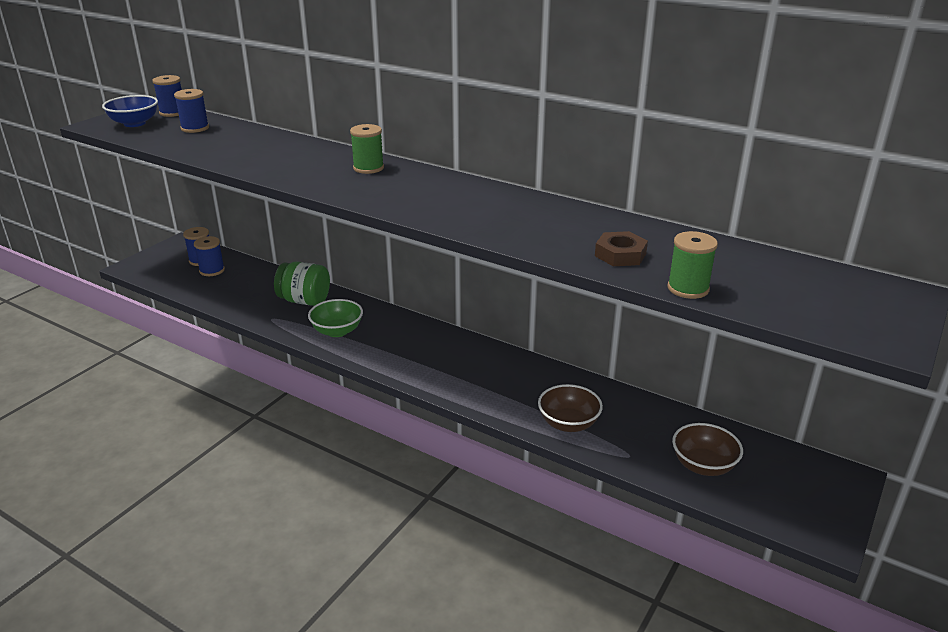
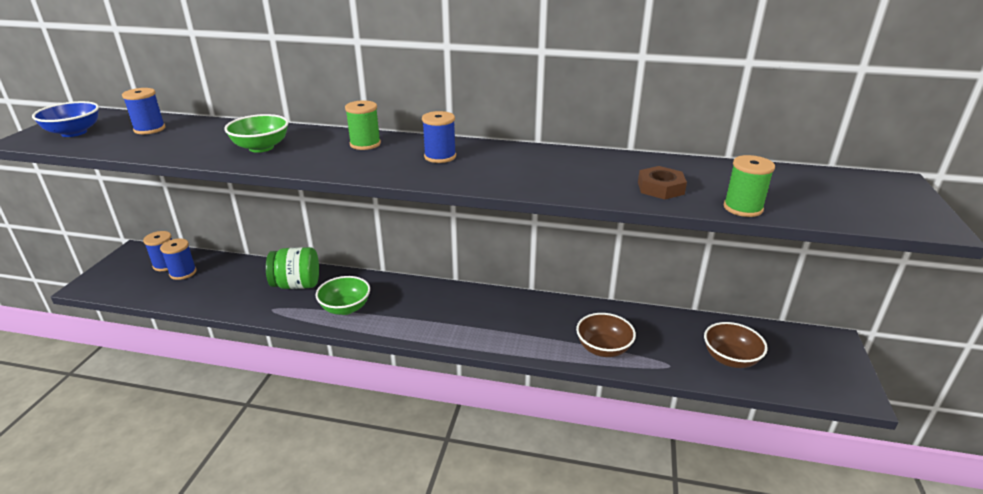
camera: 20 degrees left, 0 degrees up
(173, 112) = (113, 117): blue spool -> blue spool (440, 156)
(275, 158) = (261, 147): none -> green bowl

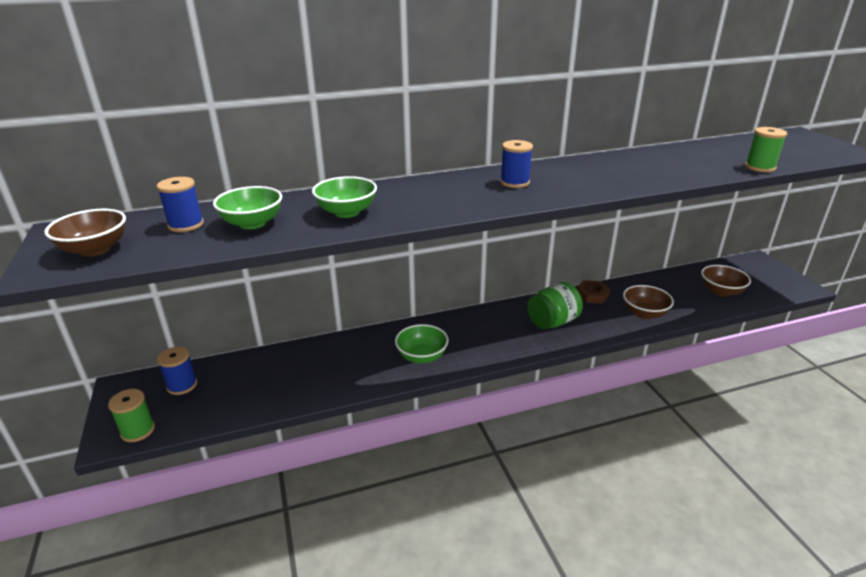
camera: 30 degrees left, 0 degrees up
(74, 132) = (95, 249): blue bowl -> brown bowl
(183, 273) = (213, 386): blue spool -> none
(187, 139) = (252, 223): none -> green bowl
(297, 285) = (350, 354): green jar -> green jar (552, 322)
(365, 144) = (435, 187): green spool -> green spool (138, 430)
(660, 188) = (696, 167): brown nut -> brown nut (592, 295)

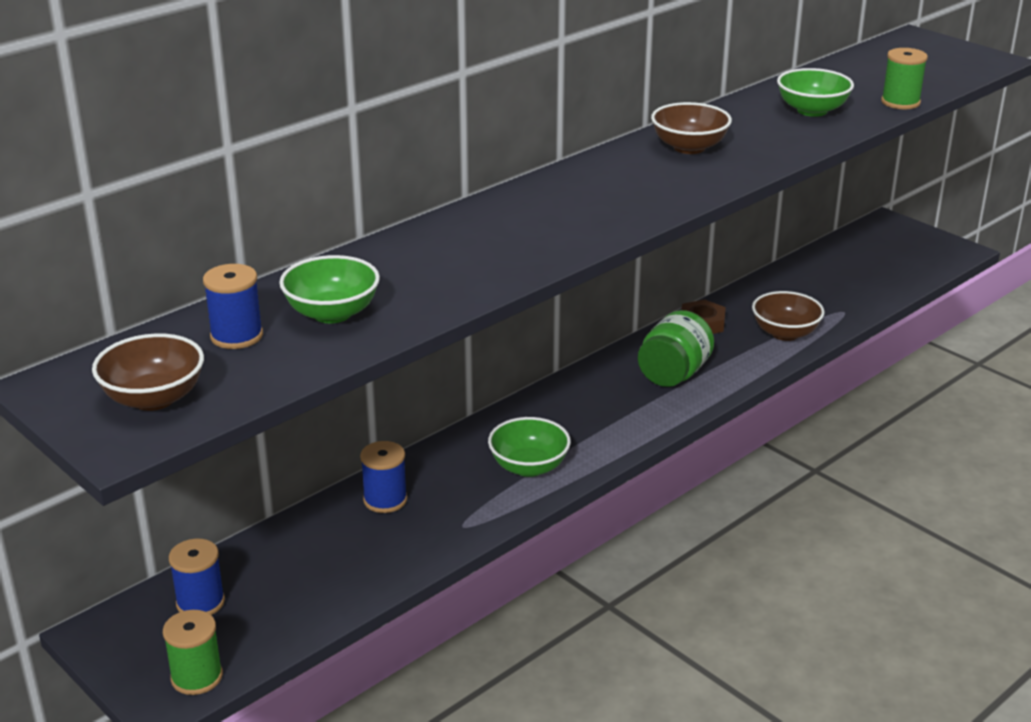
camera: 25 degrees left, 0 degrees up
(346, 212) = (444, 270): green bowl -> green bowl (812, 110)
(514, 182) = (622, 181): blue spool -> blue spool (385, 500)
(721, 291) = (863, 279): brown bowl -> brown bowl (689, 147)

